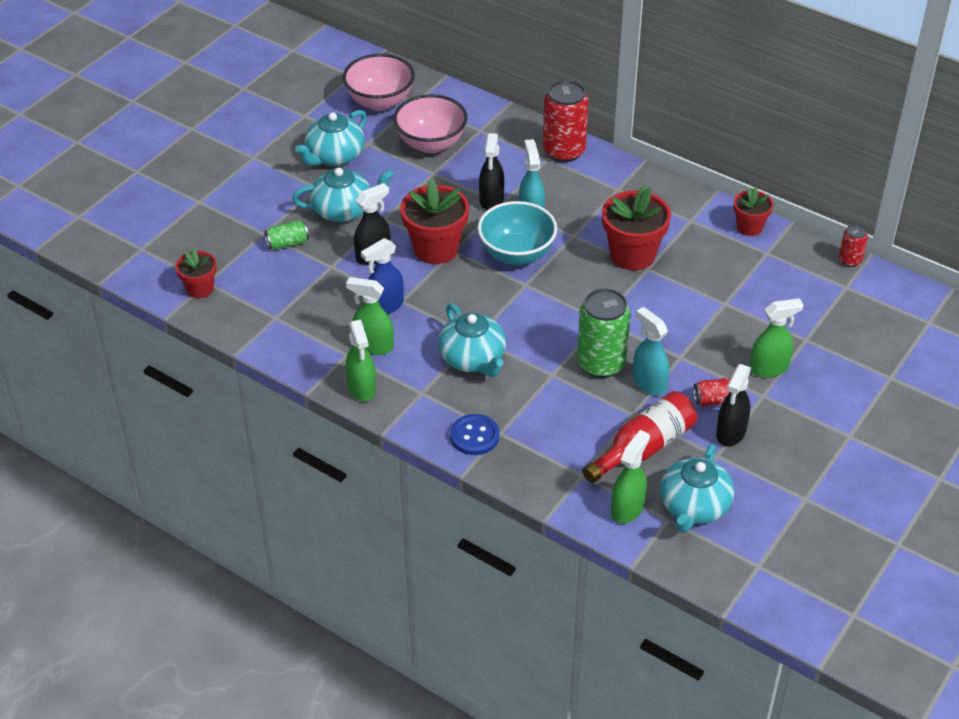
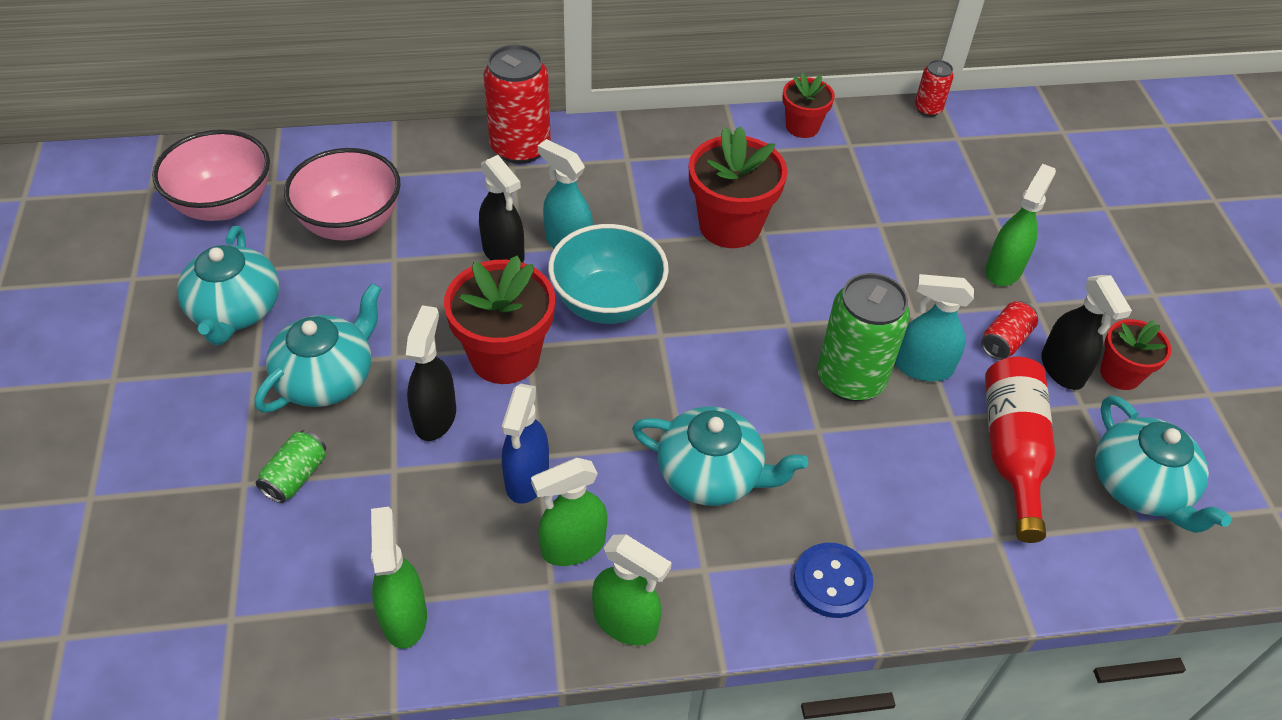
camera: 45 degrees left, 5 degrees up
(200, 288) = (229, 637): red flower pot -> red flower pot (1120, 374)
(627, 509) = (1089, 544): green spray bottle -> green spray bottle (404, 616)

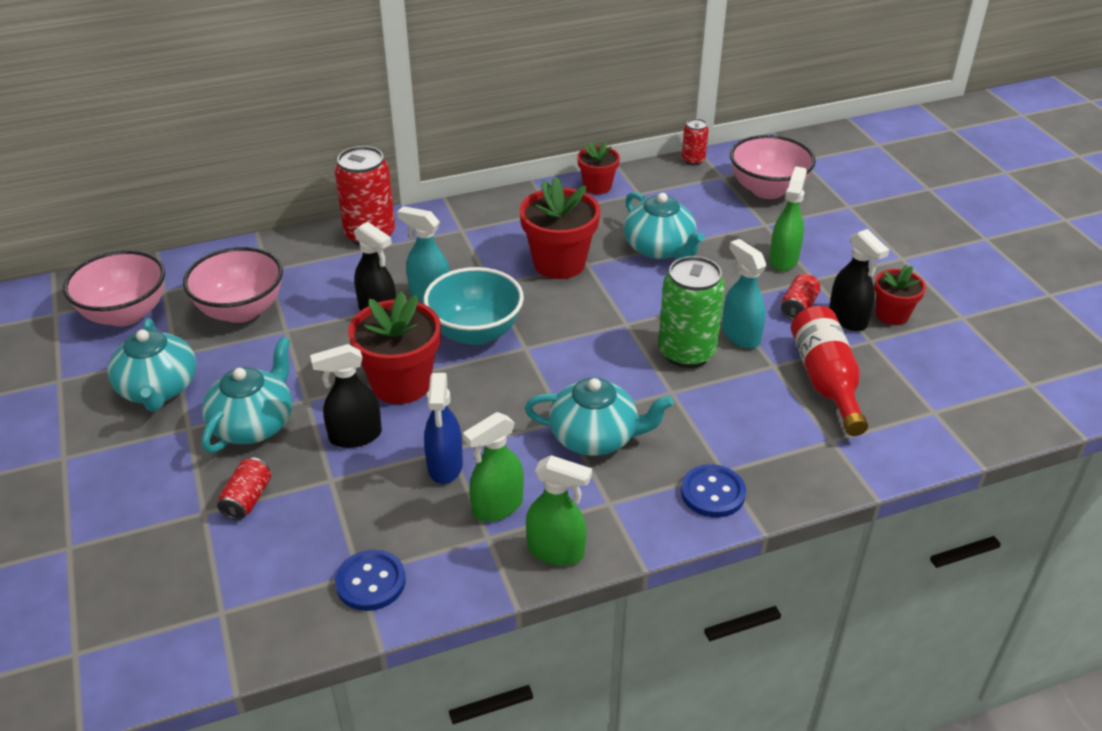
camera: 10 degrees left, 10 degrees down
(296, 476) = (247, 499): green can -> red can
(404, 616) = (370, 582): green spray bottle -> blue button
(435, 417) = (355, 436): black spray bottle -> black spray bottle turned 105 degrees counterclockwise
(922, 367) = (740, 335): turquoise spray bottle -> turquoise spray bottle turned 60 degrees clockwise
(1009, 167) = (767, 190): none -> pink bowl
(1140, 487) = (928, 387): turquoise teapot -> turquoise teapot (660, 248)

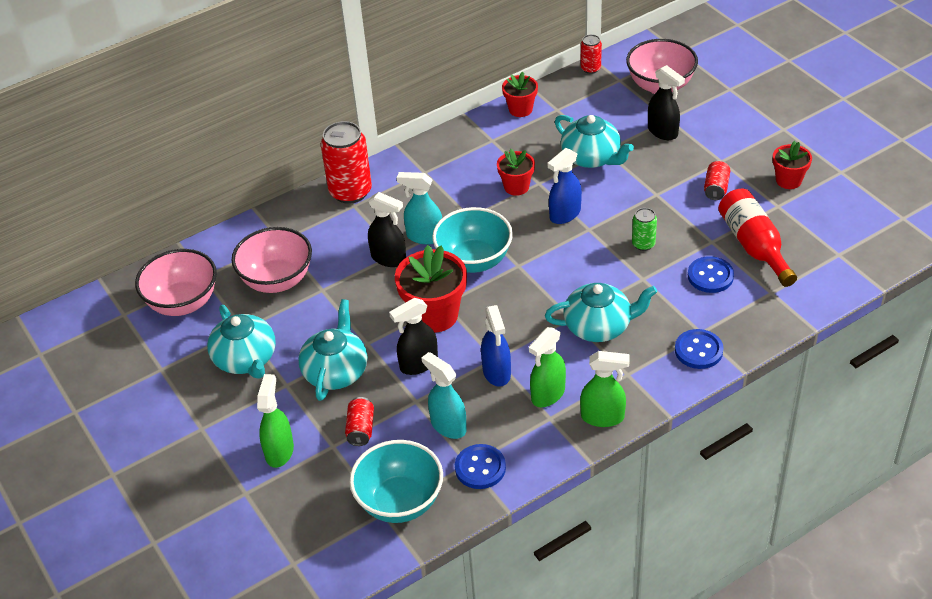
camera: 10 degrees left, 5 degrees up
(248, 603) = (400, 502): none -> turquoise bowl
(559, 263) = (516, 187): red flower pot -> red flower pot, size x0.58
(604, 302) = (564, 214): none -> blue spray bottle
(686, 352) = (643, 244): green can -> green can, size x0.51
(740, 335) = (679, 221): turquoise spray bottle -> turquoise spray bottle (448, 425)
(758, 405) = (710, 276): none -> blue button
(783, 259) = (692, 148): green spray bottle -> green spray bottle (279, 451)
(847, 319) = (756, 191): black spray bottle -> black spray bottle (663, 132)

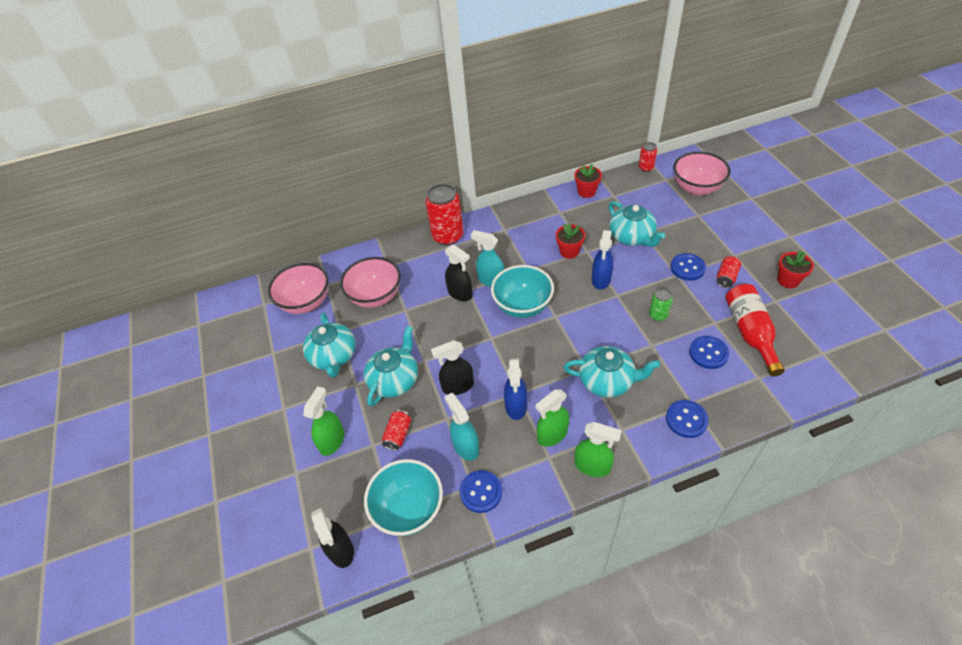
camera: 15 degrees right, 5 degrees up
(434, 315) = (481, 346): red flower pot -> none
(564, 214) = (601, 280): blue spray bottle -> blue spray bottle turned 45 degrees counterclockwise
(663, 132) = (691, 224): black spray bottle -> black spray bottle (341, 550)
(667, 184) = (687, 268): none -> blue button

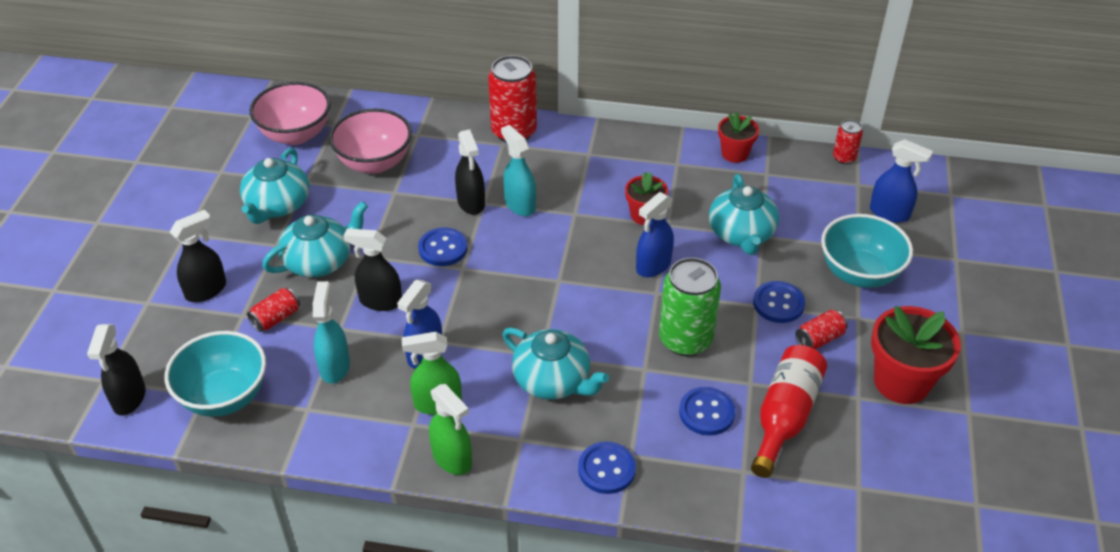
camera: 25 degrees right, 5 degrees down
(332, 441) = (206, 290): green spray bottle -> black spray bottle
(481, 492) = (310, 419): blue button -> blue button (443, 248)
(522, 306) = (530, 251): turquoise bowl -> turquoise bowl (859, 273)
(658, 315) = (685, 339): green can -> green can, size x1.97
(696, 188) = (889, 213): pink bowl -> blue spray bottle
(788, 280) = (901, 382): red flower pot -> red flower pot, size x1.71

